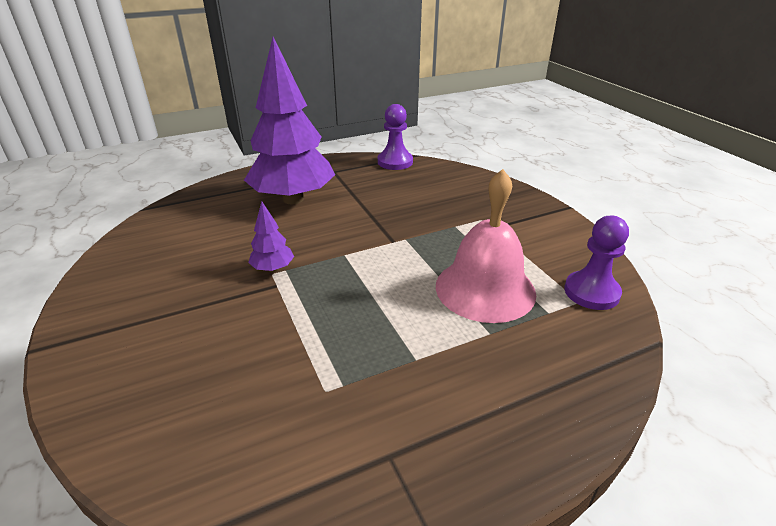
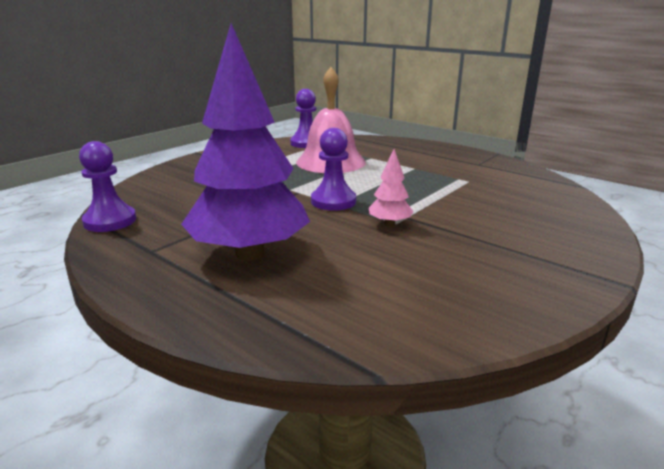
camera: 115 degrees left, 10 degrees down
(273, 269) = (389, 224): purple tree -> pink tree
(351, 254) = (333, 201): none -> purple pawn

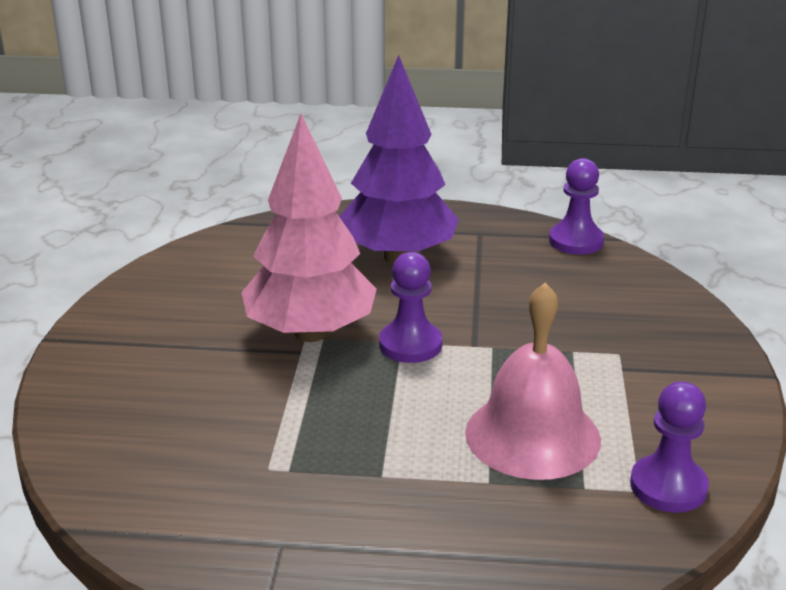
camera: 145 degrees right, 5 degrees up
(389, 224) = (310, 333): pink tree -> pink tree, size x2.41

